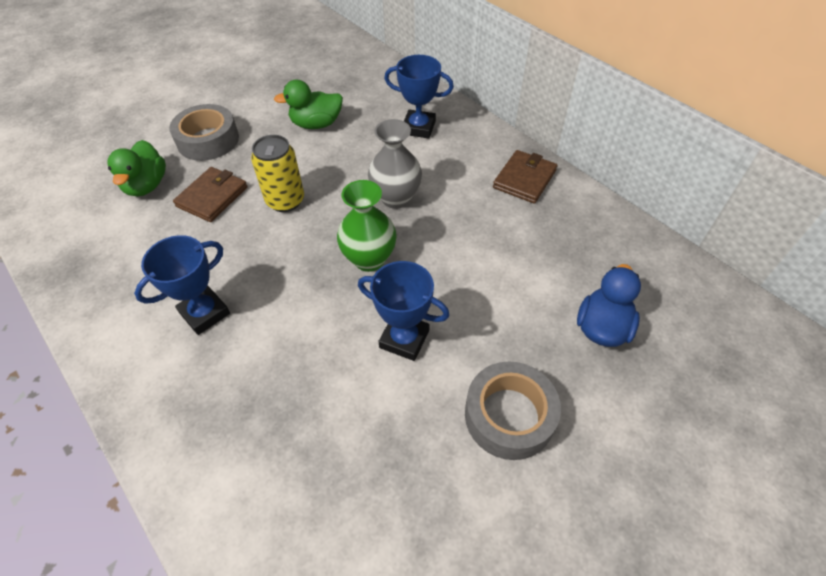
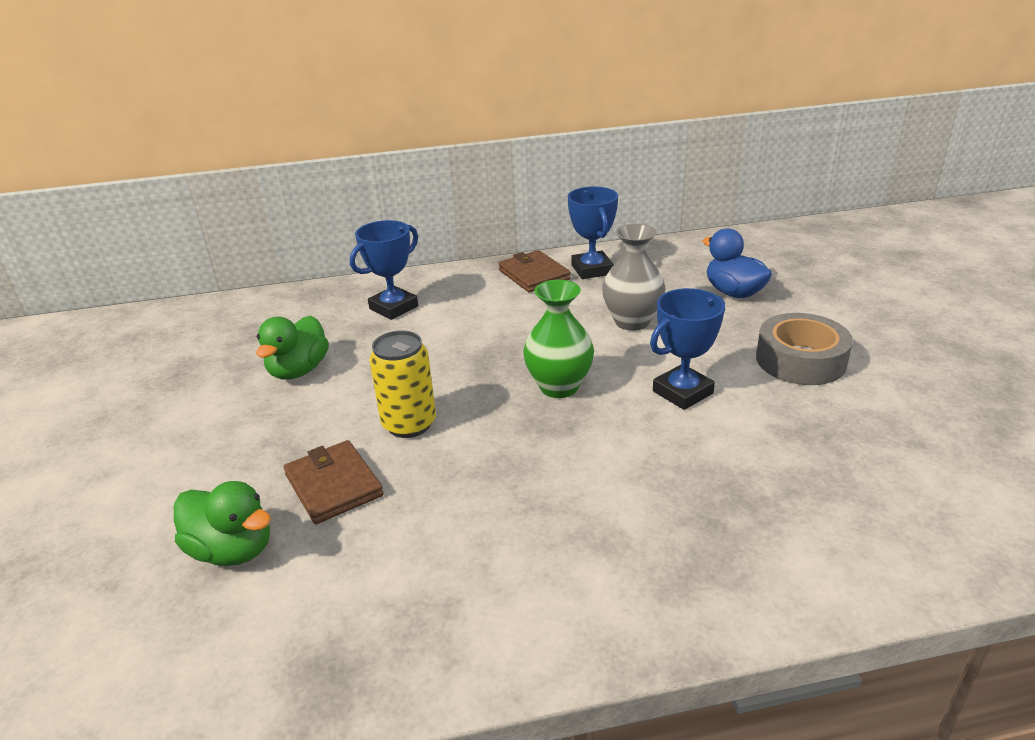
camera: 60 degrees left, 20 degrees down
(204, 313) = (542, 532): blue trophy -> blue trophy (592, 270)
(208, 140) = (209, 467): grey tape -> none
(396, 198) = (485, 348): grey vase -> grey vase (632, 321)

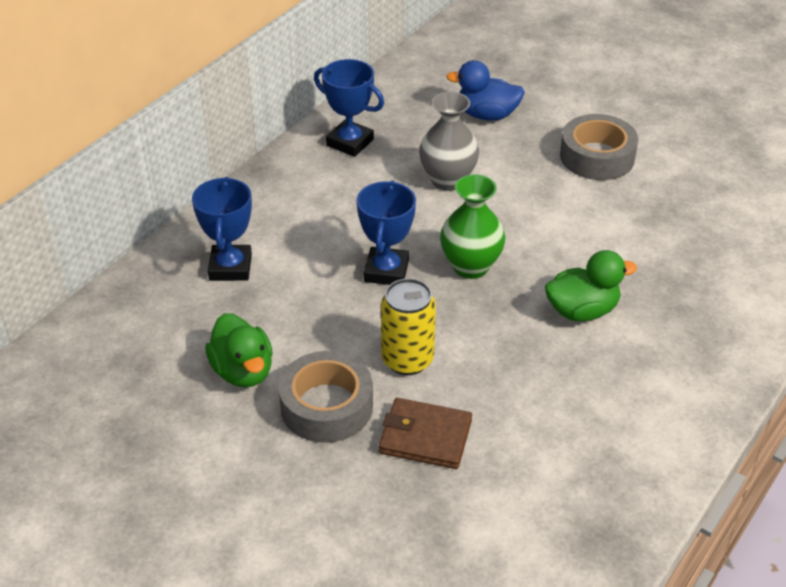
camera: 45 degrees left, 10 degrees up
(232, 550) = (428, 523): green duck -> green duck (582, 311)
(308, 422) = (326, 406): none -> grey tape
(534, 275) = (307, 171): brown wallet -> none
(682, 392) = (556, 224): blue trophy -> blue trophy (386, 271)

